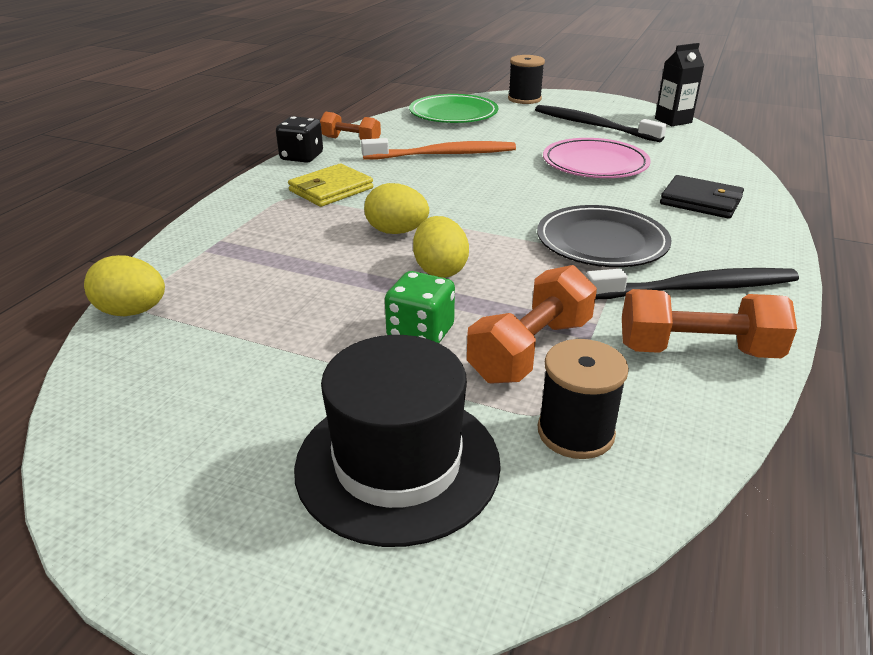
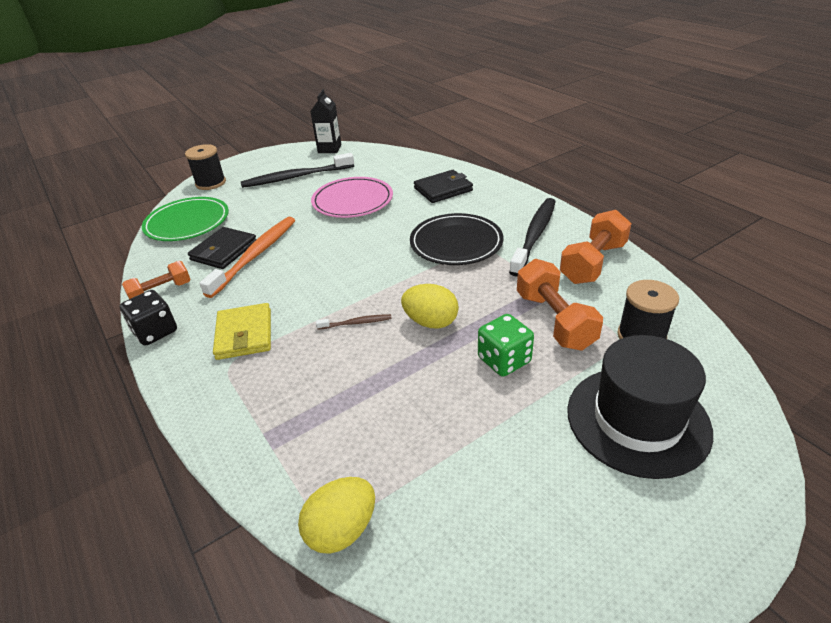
camera: 55 degrees left, 5 degrees up
(396, 232) = (356, 323): yellow egg -> brown toothbrush
(433, 141) = (224, 251): none -> black wallet

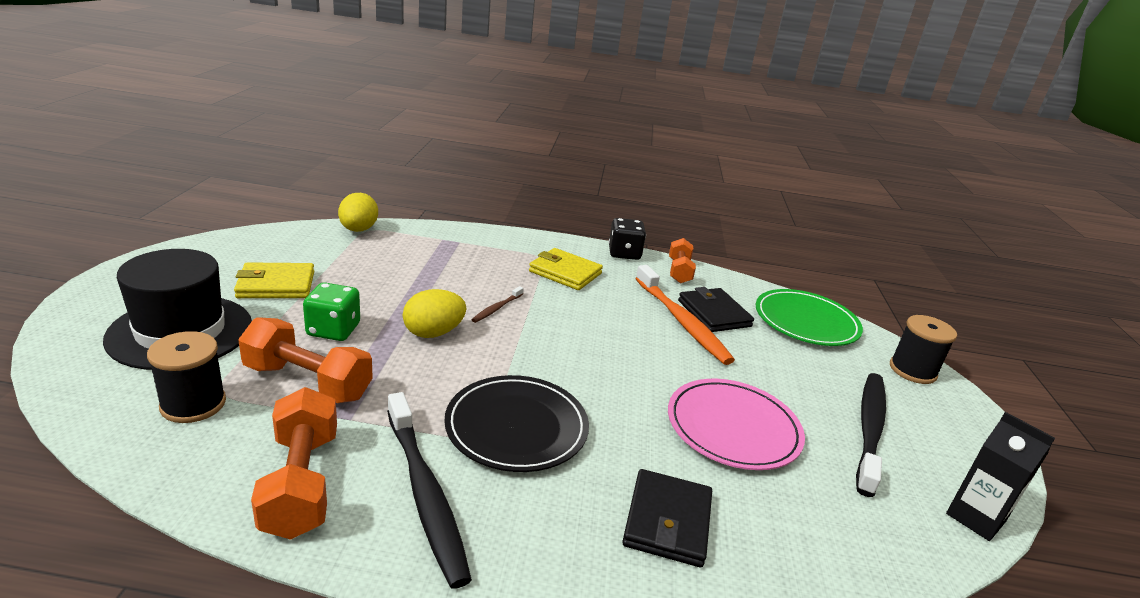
camera: 125 degrees right, 10 degrees down
(518, 451) = (276, 285): none -> yellow wallet

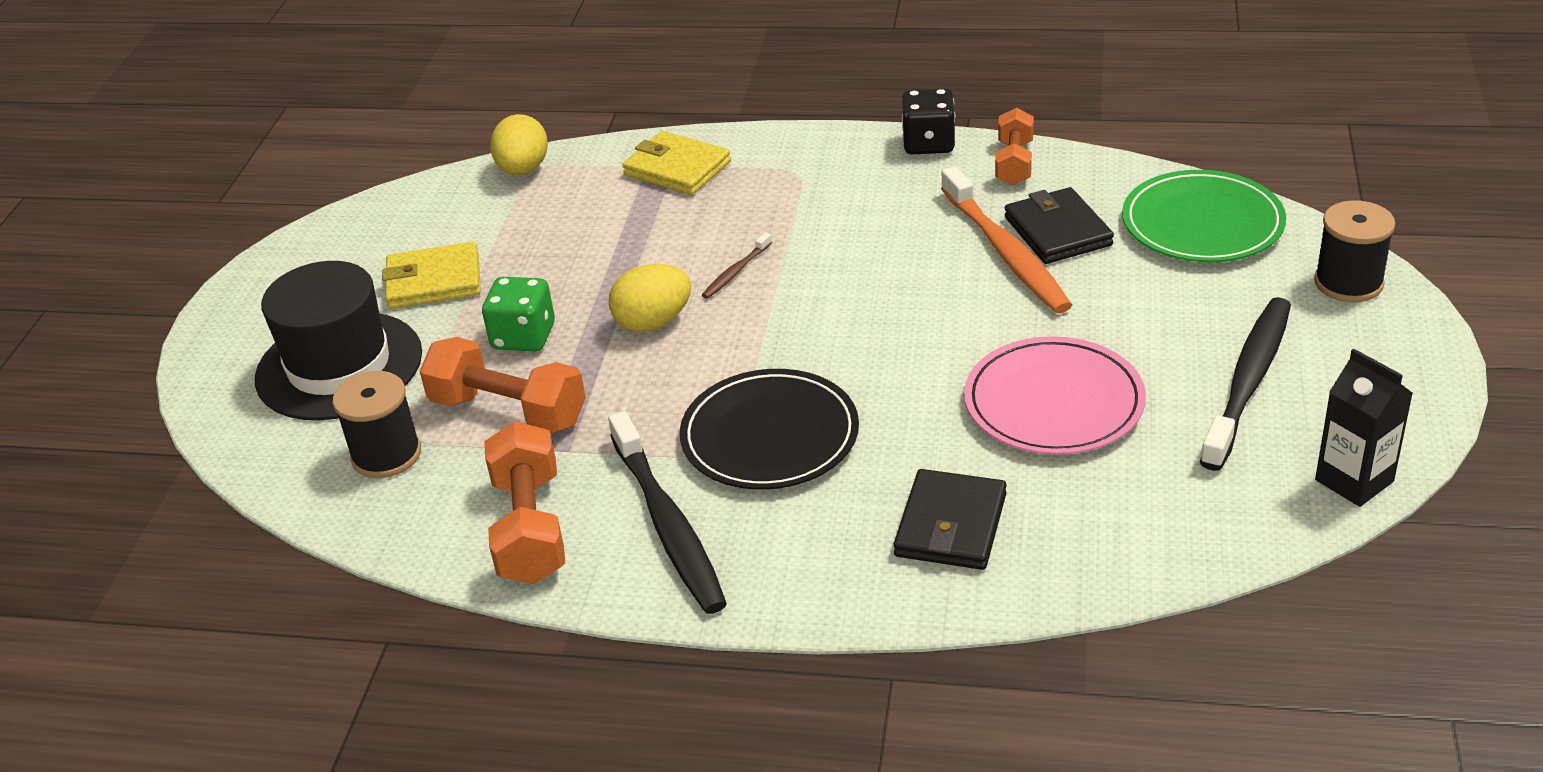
camera: 10 degrees right, 10 degrees up
(565, 272) = (834, 195): yellow wallet -> yellow wallet (677, 168)

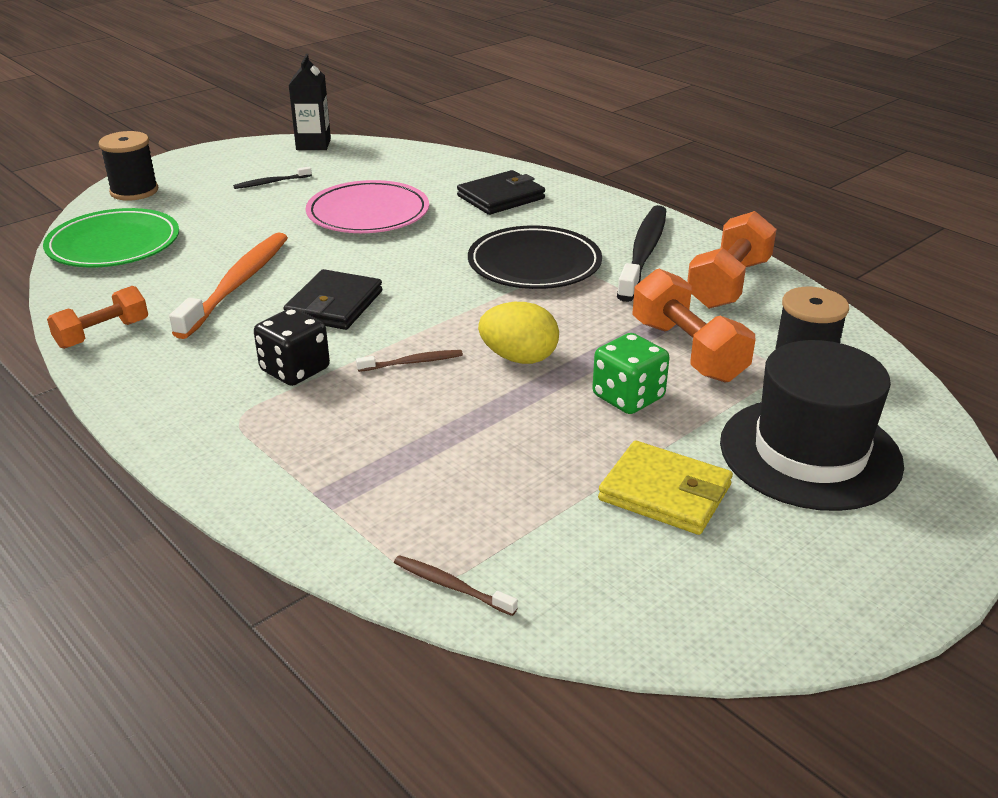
camera: 145 degrees left, 5 degrees down
(523, 170) = (451, 586): yellow egg -> brown toothbrush
(677, 168) = (315, 485): yellow wallet -> none
(929, 143) = (111, 383): black dice -> black dice (295, 370)
(1057, 231) = (185, 280): black wallet -> black wallet (334, 305)
(1248, 382) = (271, 182): black toothbrush -> black toothbrush, size x0.45

